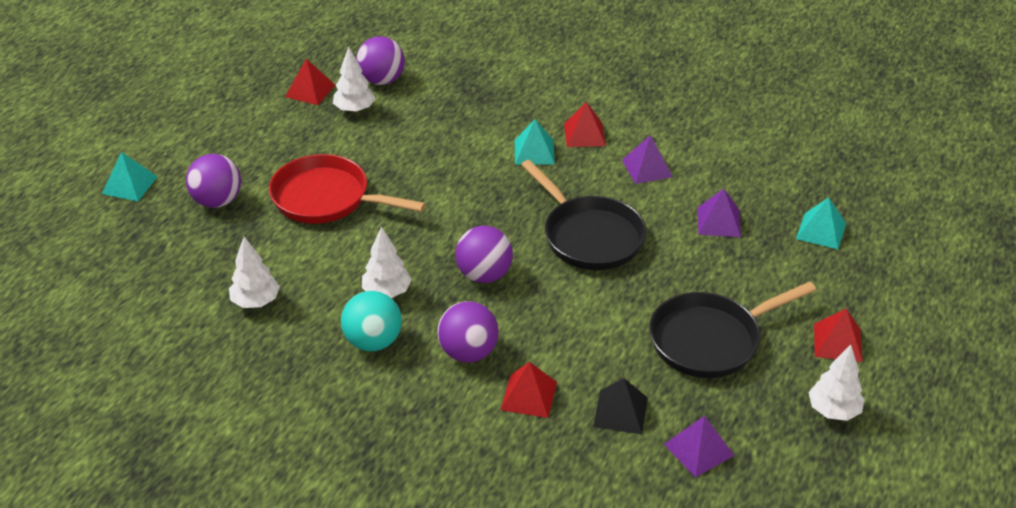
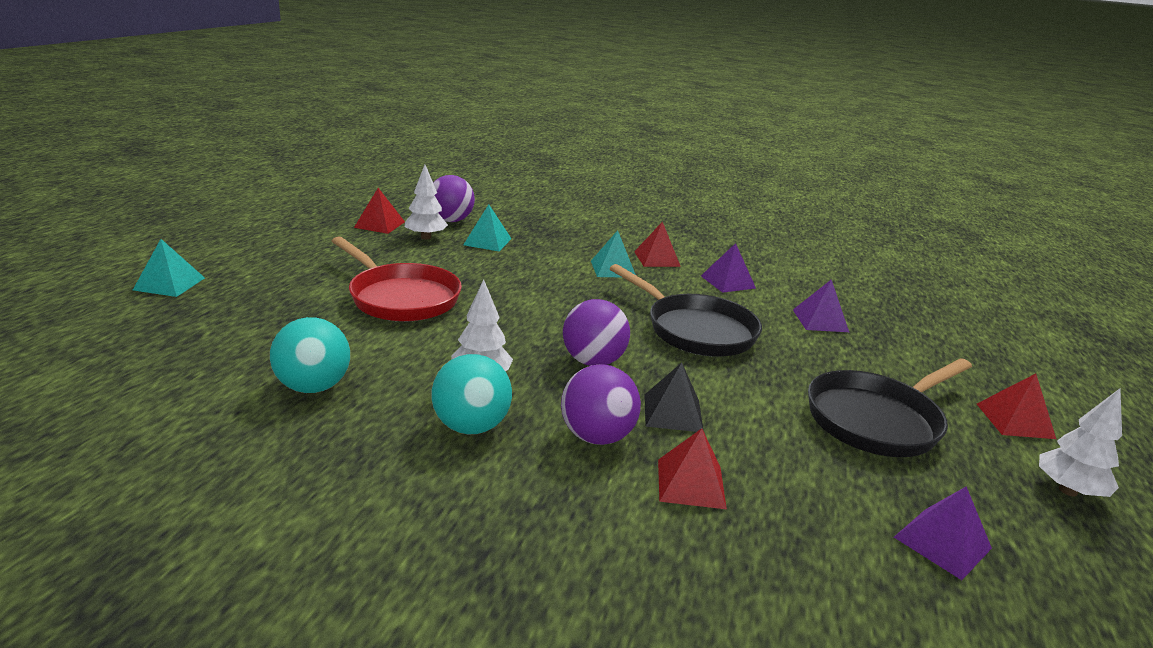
camera: 10 degrees left, 15 degrees down
(217, 201) = (273, 298): purple ball -> none
(256, 302) = (314, 387): white tree -> turquoise ball
(326, 198) = (401, 298): red pan -> red pan turned 150 degrees counterclockwise
(620, 412) = (817, 499): black pyramid -> black pyramid (673, 413)
(821, 231) = (922, 328): turquoise pyramid -> turquoise pyramid (487, 241)

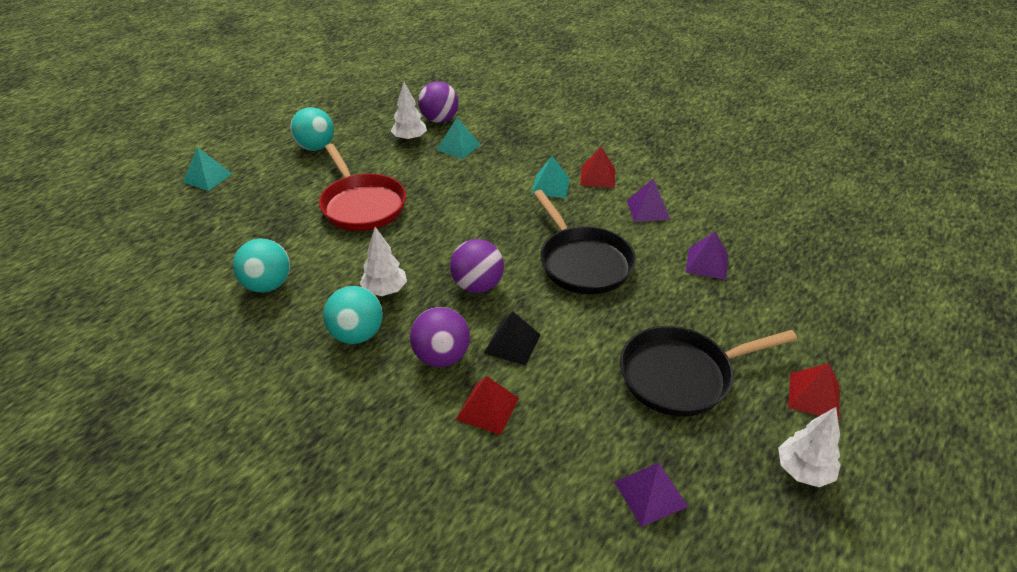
camera: 20 degrees right, 15 degrees up
(310, 249) = (316, 147): none -> turquoise ball
(379, 224) = (379, 122): red pyramid -> none

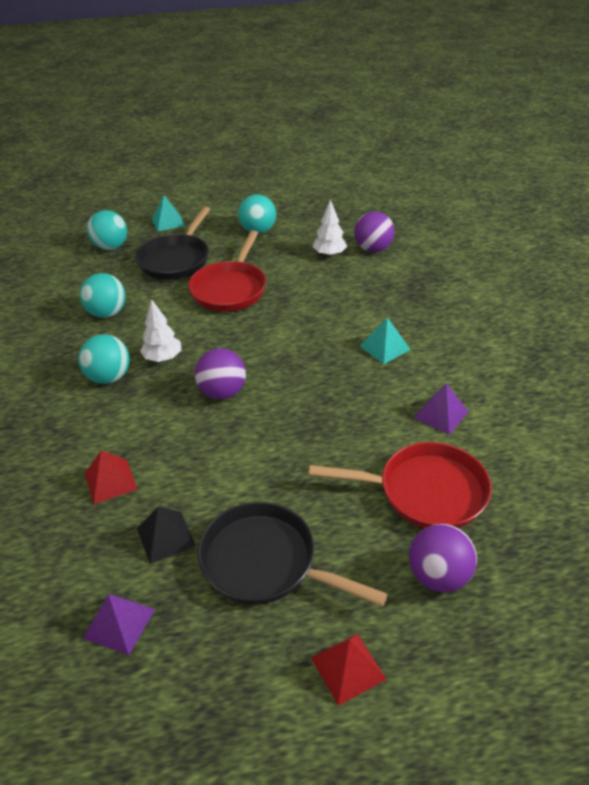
camera: 45 degrees right, 0 degrees up
(175, 227) = (111, 247): none -> turquoise ball
(441, 357) = (133, 426): purple ball -> purple ball (438, 576)
(458, 147) = (357, 278): turquoise pyramid -> none
(512, 344) = (186, 449): black pyramid -> black pyramid (165, 537)
(582, 262) = (321, 423): black pan -> black pan (176, 260)
(597, 177) = (437, 361): red pyramid -> none
(707, 263) = (425, 492): purple pyramid -> red pan
(803, 471) = (245, 713): white tree -> none

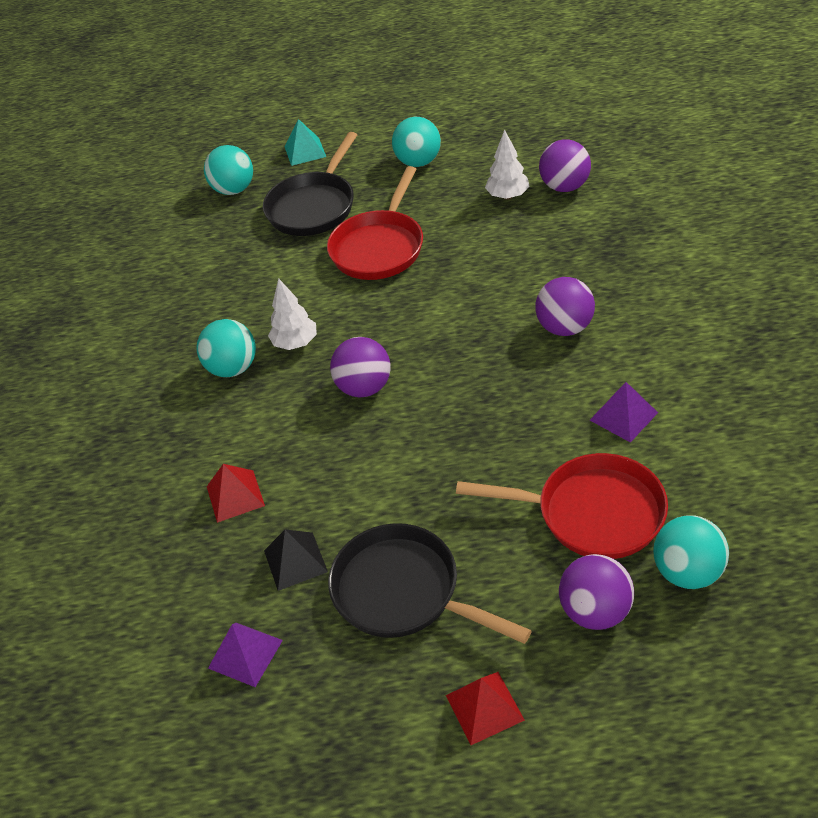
camera: 10 degrees right, 5 degrees up
(107, 313) = (230, 283): turquoise ball -> turquoise ball (687, 572)
(384, 347) = (565, 327): turquoise pyramid -> purple ball

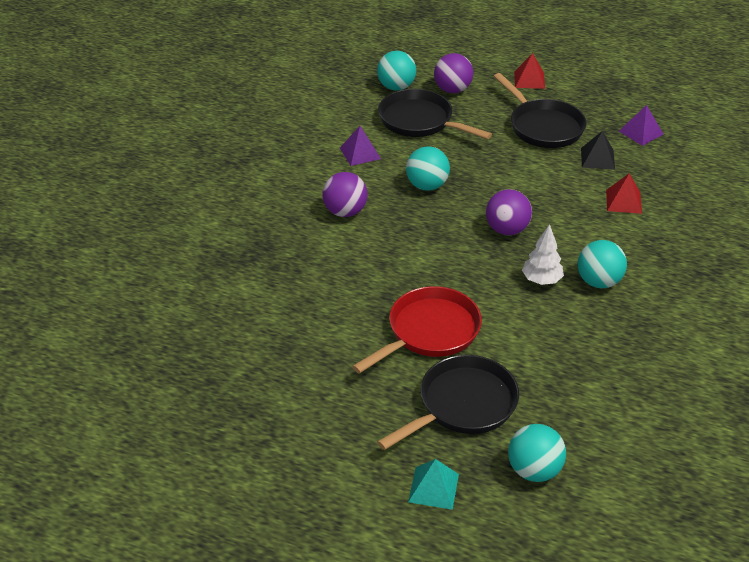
camera: 160 degrees left, 5 degrees down
(418, 162) = (332, 409): turquoise ball -> turquoise ball (427, 185)
(507, 196) = (288, 331): white tree -> none
(564, 187) = (236, 317): purple ball -> none
(592, 513) = (420, 121): red pan -> black pan

